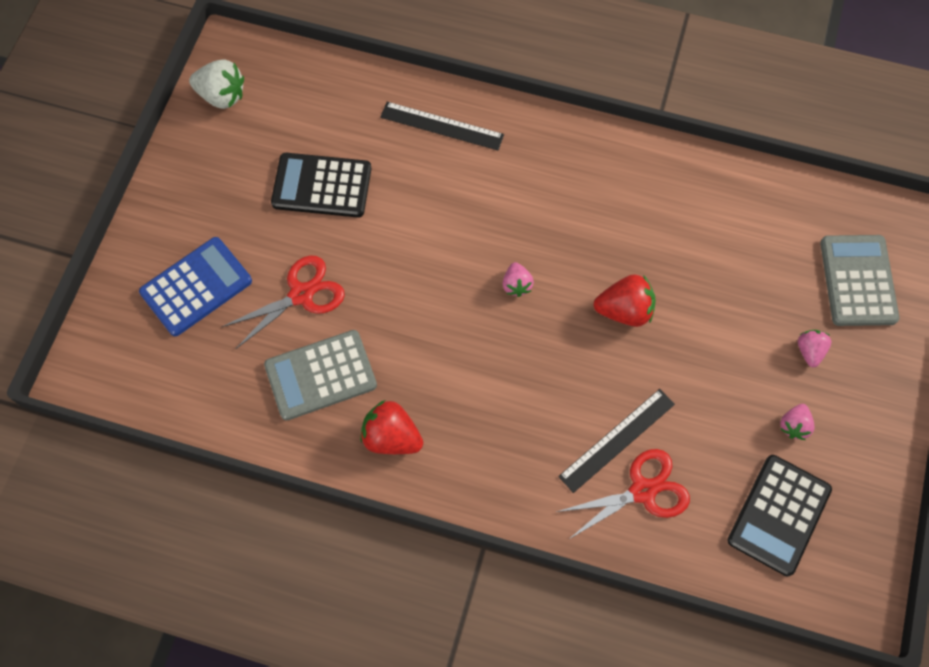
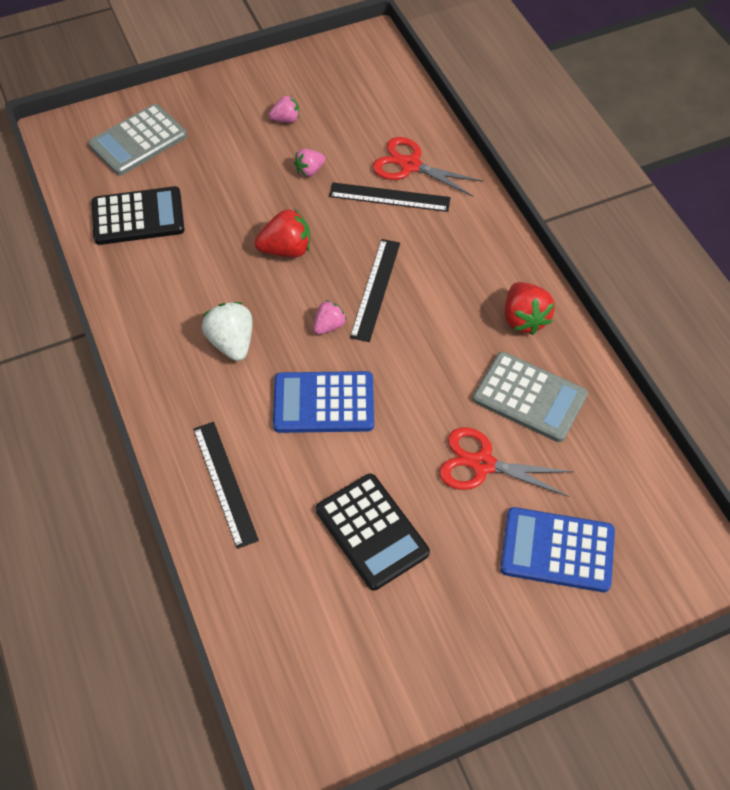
camera: 130 degrees left, 10 degrees down
(222, 96) = (358, 709): white strawberry -> white strawberry (232, 342)
(449, 230) = (323, 403): none -> blue calculator
(523, 347) = (375, 289): none -> black ruler
(624, 310) = (286, 249): red strawberry -> red strawberry turned 120 degrees clockwise
(779, 515) = (355, 97): black calculator -> black calculator (138, 217)
(809, 351) = (221, 138): pink strawberry -> pink strawberry (309, 170)

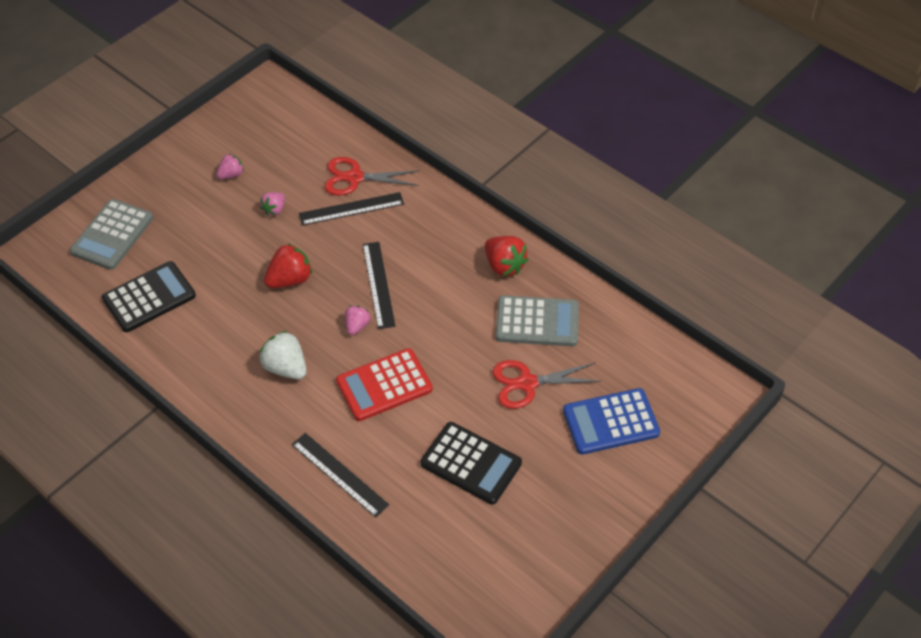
camera: 25 degrees left, 5 degrees down
(323, 403) = (384, 385): blue calculator -> red calculator

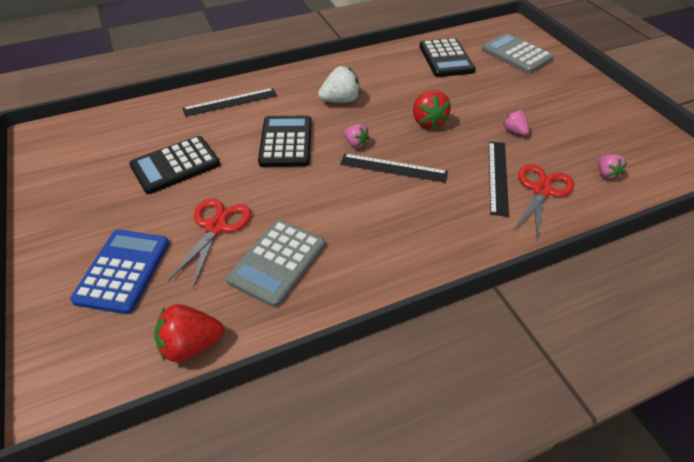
camera: 115 degrees right, 5 degrees down
(231, 175) = (568, 118): pink strawberry -> pink strawberry (606, 174)
(384, 385) = (286, 142): red calculator -> black calculator
(504, 266) = (366, 264): red strawberry -> red strawberry (191, 345)

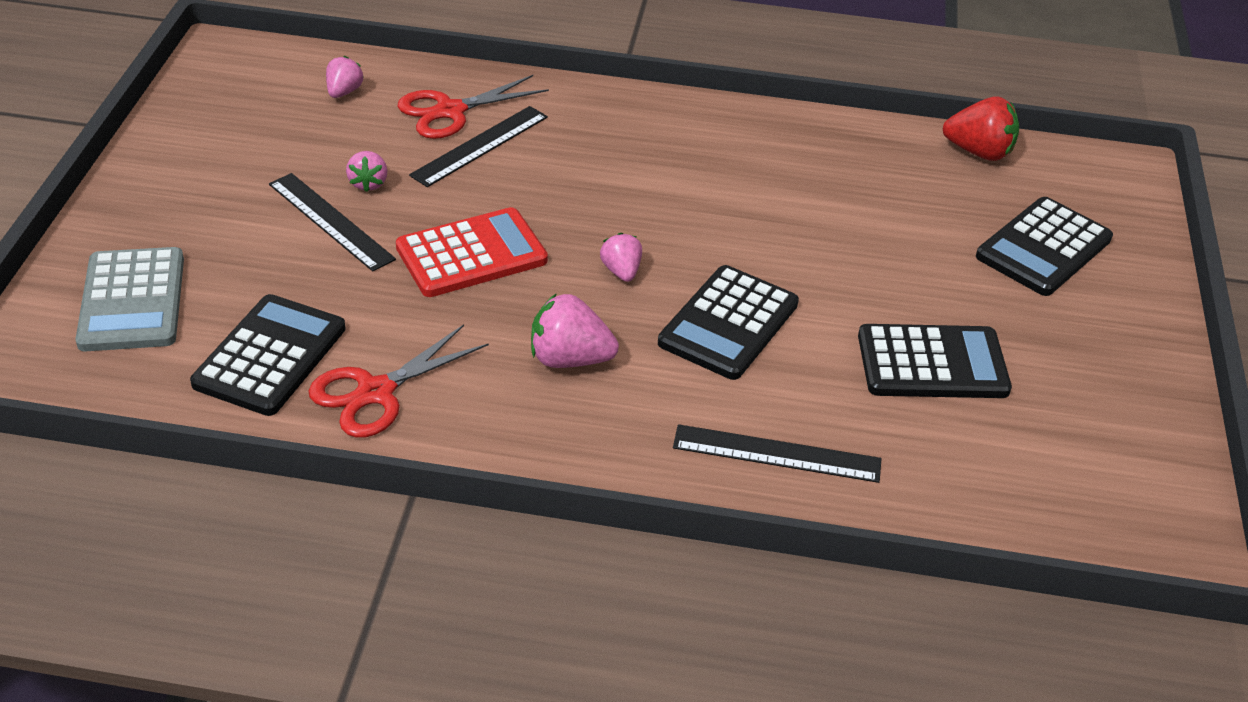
camera: 150 degrees left, 5 degrees down
(123, 271) = (1043, 248): blue calculator -> black calculator
(216, 227) = (905, 248): red scissors -> red scissors (376, 392)
(277, 262) = (847, 179): grey calculator -> none
(340, 100) = (569, 359): white strawberry -> pink strawberry
(393, 168) = (603, 214): black ruler -> black ruler (330, 221)
(428, 121) = (471, 254): red strawberry -> red calculator

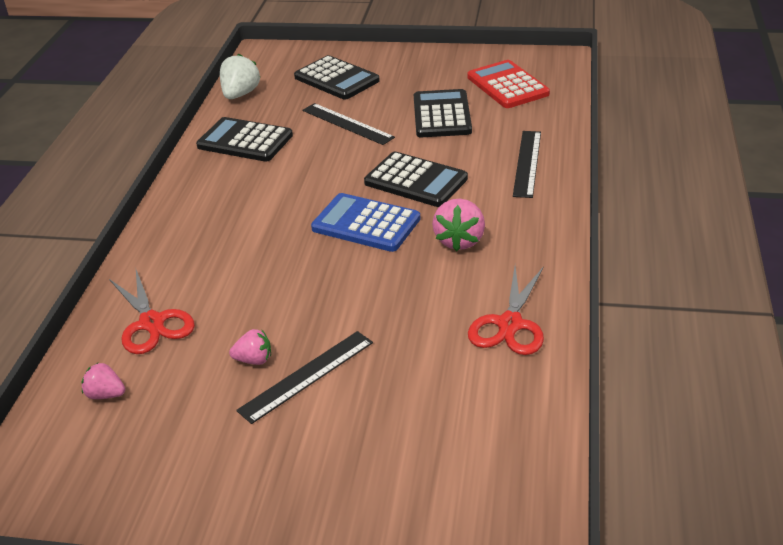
camera: 85 degrees left, 5 degrees down
(132, 301) = (423, 488): grey calculator -> none
(270, 356) = (480, 386): black calculator -> black calculator (245, 141)
(376, 392) = (510, 324): red scissors -> red scissors turned 60 degrees clockwise
(471, 254) = (349, 293): red calculator -> red calculator (507, 85)
(480, 146) = (206, 301): black ruler -> black ruler (347, 124)
(621, 271) = (366, 224): pink strawberry -> blue calculator
(979, 152) = (240, 94): red strawberry -> white strawberry

